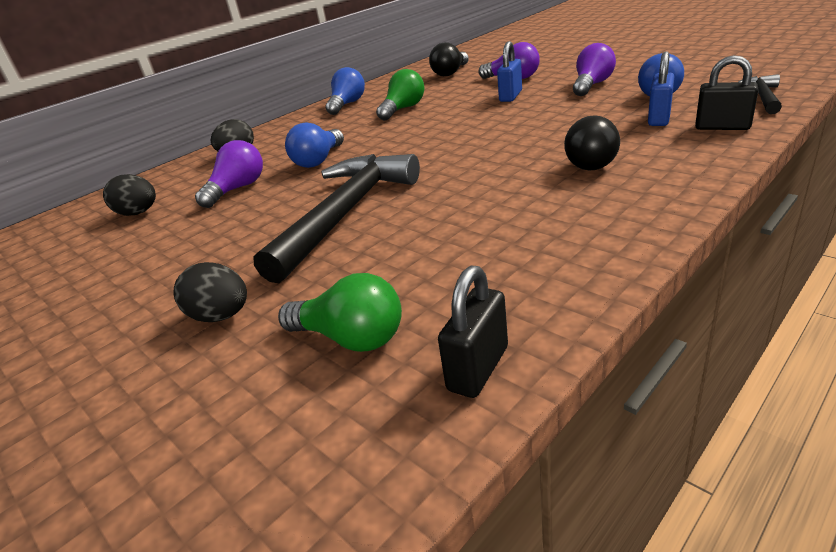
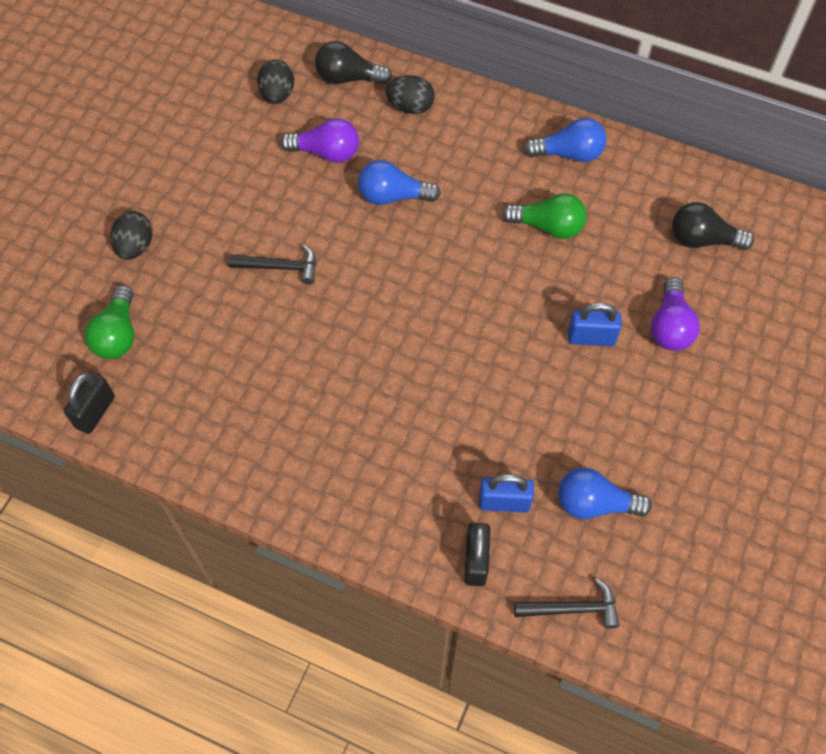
camera: 65 degrees right, 30 degrees up
(346, 213) = (280, 267): black hammer -> black hammer, size x0.47
(478, 368) = (95, 412): black padlock -> black padlock turned 75 degrees counterclockwise
(592, 85) = (631, 425): purple light bulb -> none
(594, 161) = (387, 448): black light bulb -> black light bulb (348, 78)

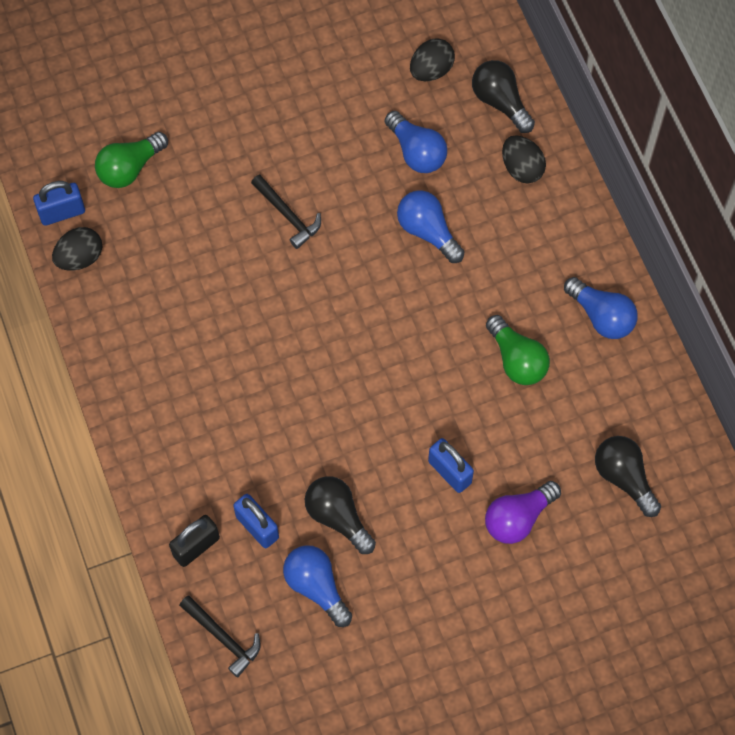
camera: 45 degrees right, 5 degrees up
(95, 412) = (62, 213): black padlock -> blue padlock
(135, 247) = (206, 110): black egg -> black egg (80, 258)
(326, 152) = (416, 152): purple light bulb -> blue light bulb
(552, 440) = (338, 517): none -> black light bulb

